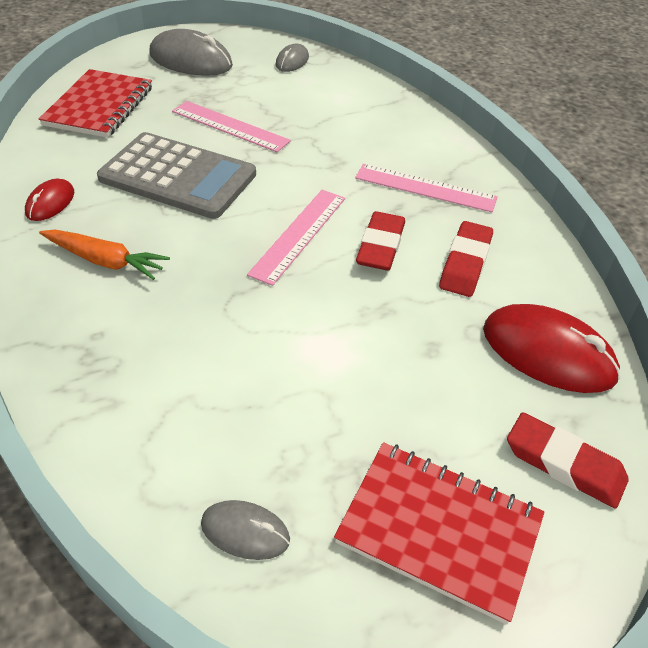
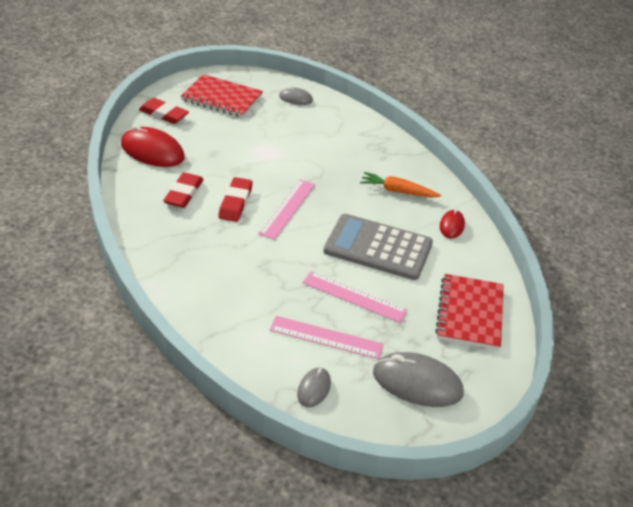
camera: 175 degrees right, 5 degrees down
(425, 188) = (199, 244): pink ruler -> pink ruler (326, 337)

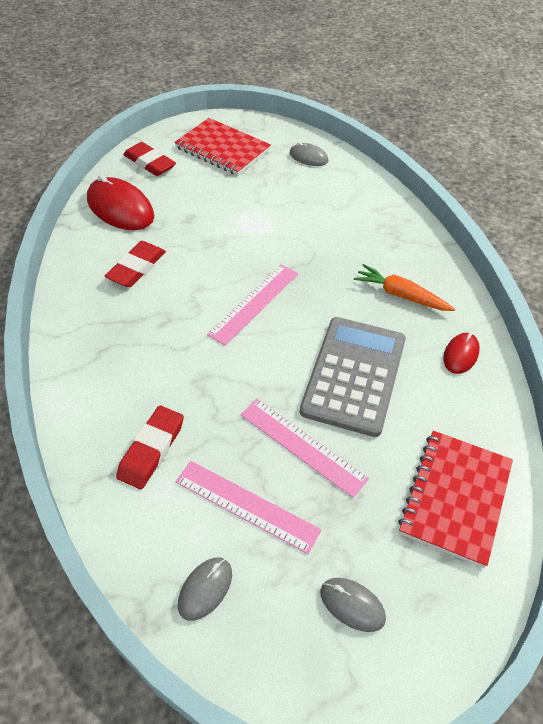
camera: 15 degrees right, 10 degrees up
(235, 203) = (193, 287): red eraser -> red eraser (151, 450)
(378, 248) = (354, 375): grey calculator -> grey calculator turned 75 degrees clockwise
(417, 383) = (352, 605): grey mouse -> grey mouse, size x0.54

